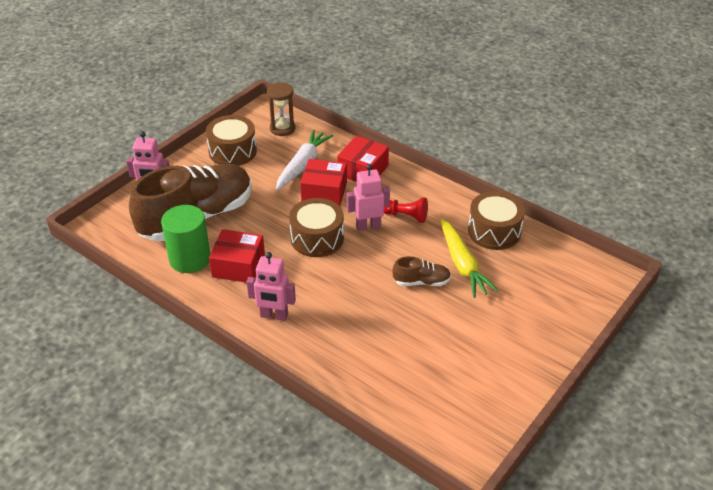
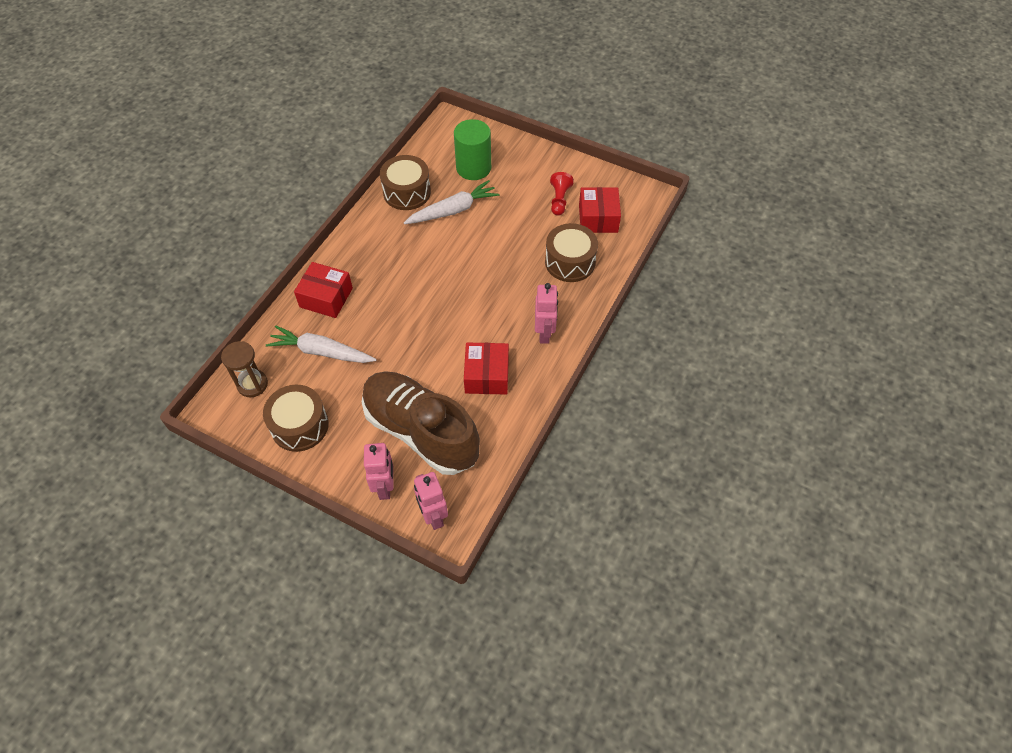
camera: 100 degrees left, 15 degrees up
(190, 259) = (485, 420): green cylinder -> green cylinder (473, 168)
(317, 238) = (437, 319): brown drum -> brown drum (570, 262)
(324, 192) = (365, 325): red box -> red box (598, 218)
(368, 226) = (413, 282): pink robot -> pink robot (433, 516)
(406, 216) = (394, 255): red pawn -> red pawn (559, 200)
(421, 282) = (480, 235): brown shoe -> none
(462, 264) = (453, 210): yellow carrot -> white carrot

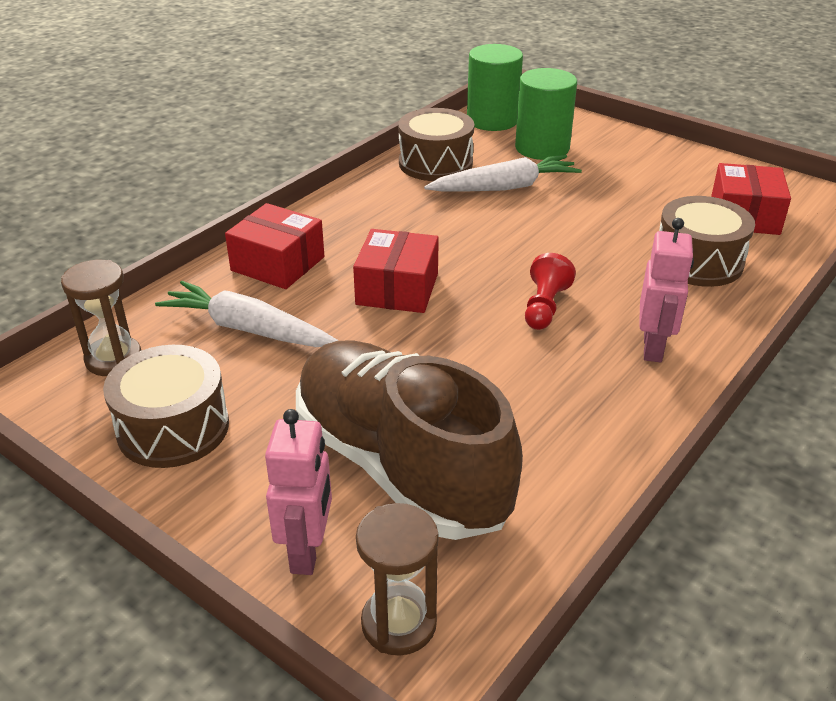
camera: 10 degrees right, 20 degrees down
(433, 516) = (399, 623): pink robot -> brown hourglass
(438, 142) = (492, 120): none -> green cylinder
(487, 375) = (540, 395): red box -> red box (397, 289)
(559, 200) = (678, 191): red pawn -> red pawn (544, 307)

